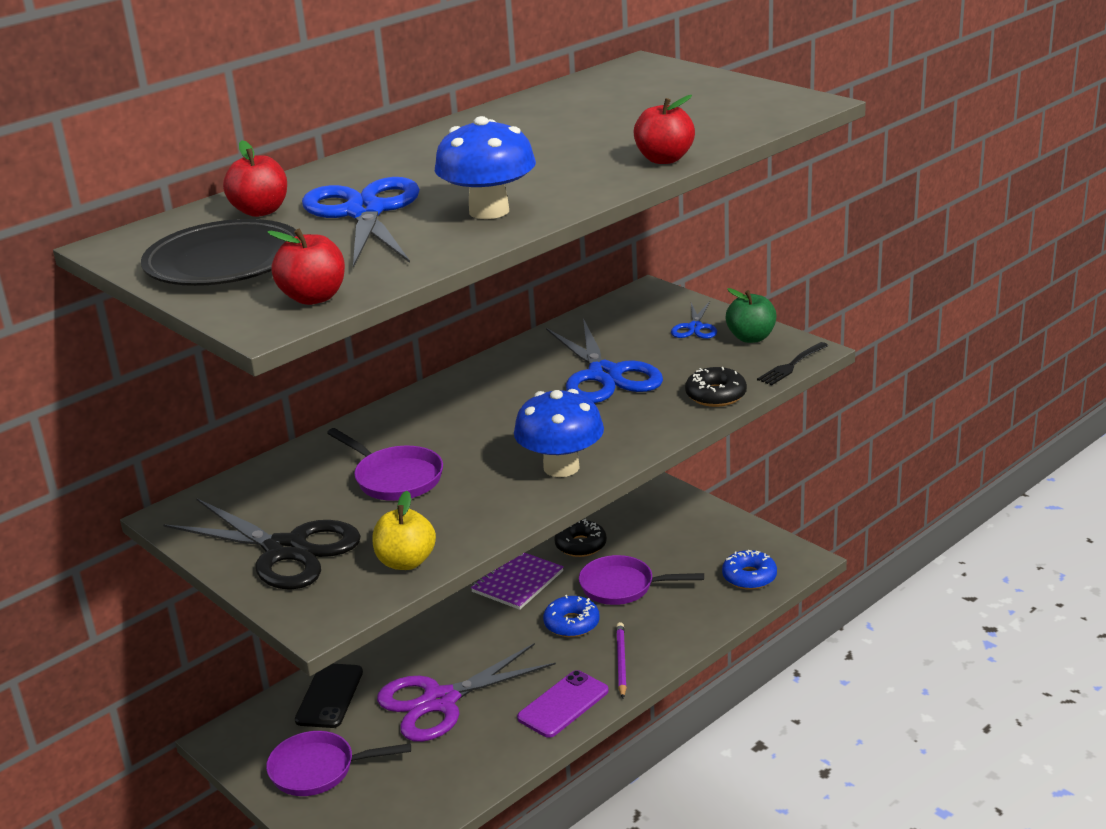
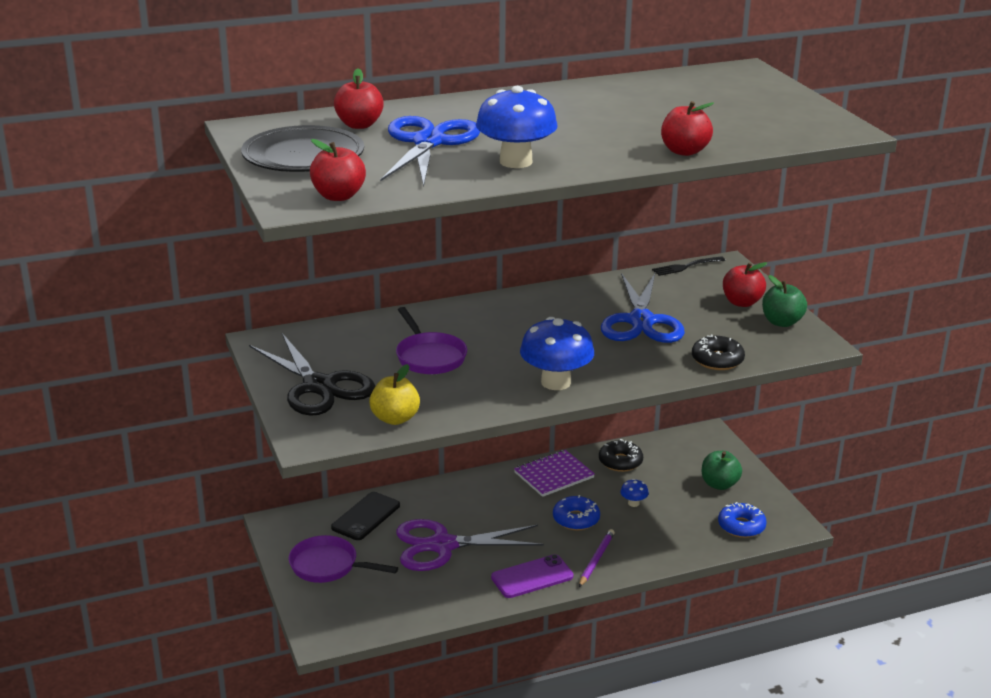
camera: 20 degrees right, 0 degrees up
(622, 586) = (633, 503): purple pan -> blue mushroom
(695, 327) = (742, 302): blue scissors -> red apple
(699, 539) = (719, 484): none -> green apple
(792, 365) = (798, 353): black fork -> black fork (686, 266)

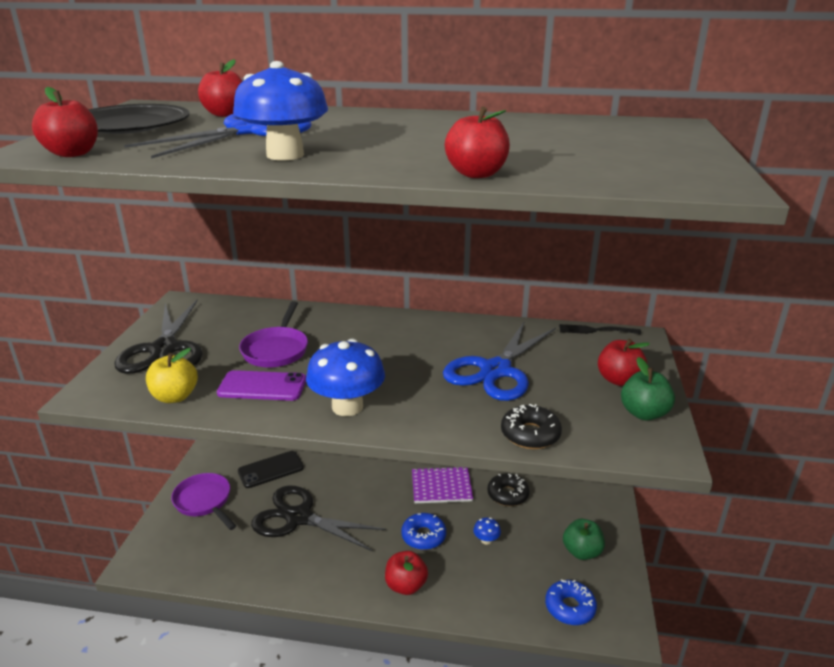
camera: 30 degrees right, 0 degrees up
(442, 545) = (298, 517): purple scissors -> black scissors
(532, 577) = (338, 579): purple phone -> purple phone (262, 386)
(596, 560) = (406, 585): purple pencil -> red apple

